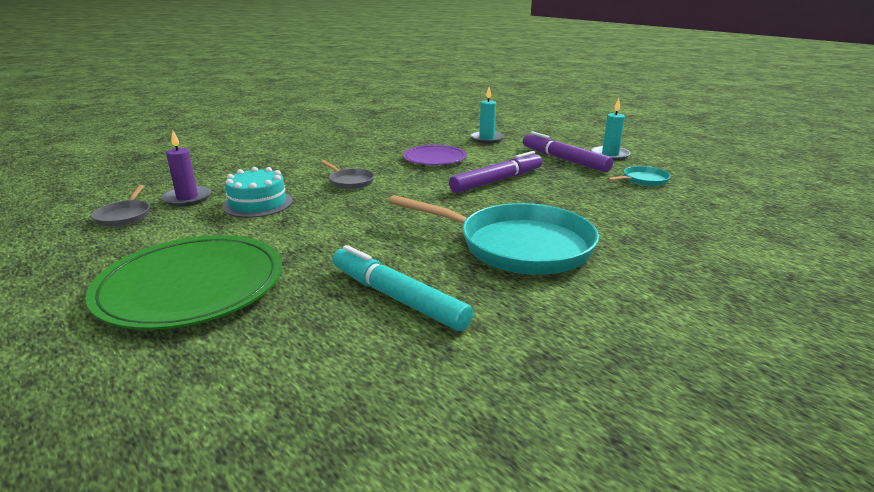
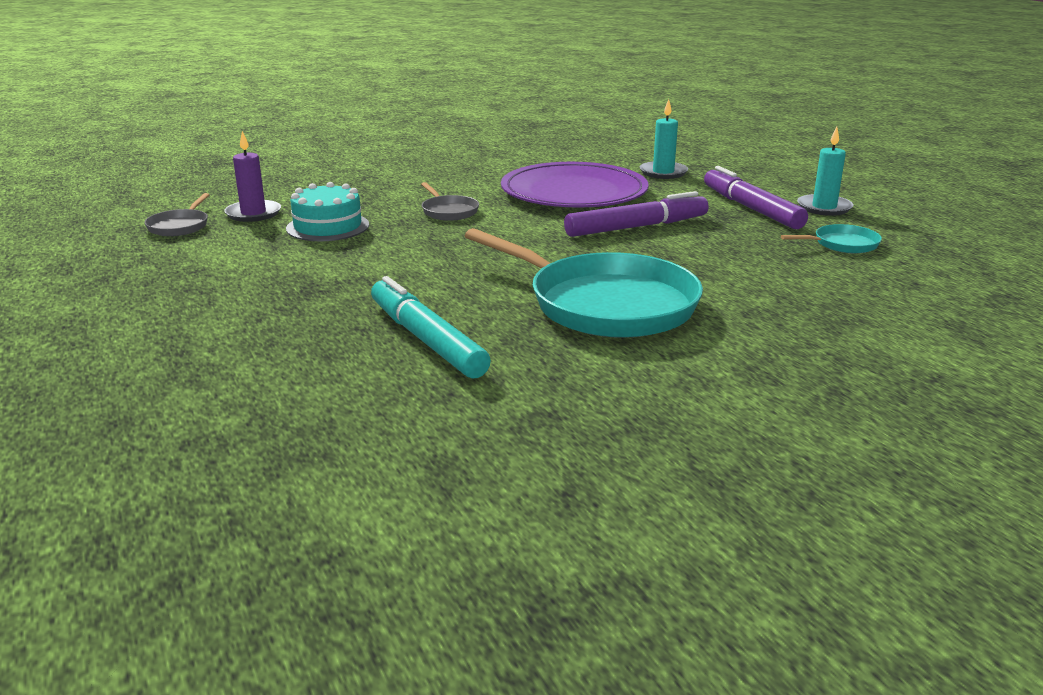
camera: 15 degrees right, 0 degrees up
(191, 286) = (219, 303): green plate -> none
(434, 158) = (574, 192): purple plate -> purple plate, size x1.71

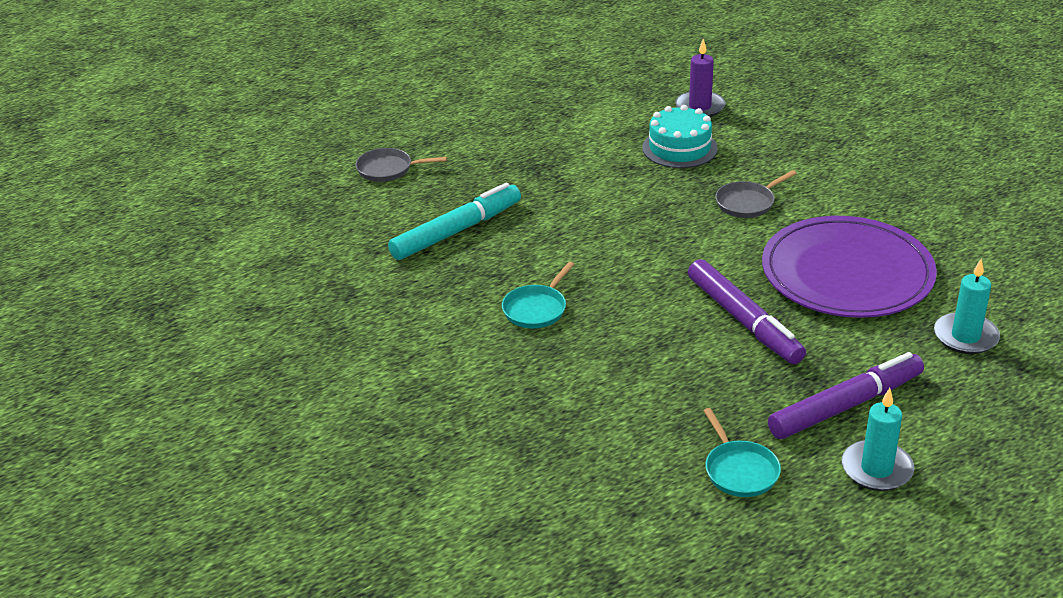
camera: 85 degrees right, 10 degrees up
(180, 226) = (656, 83): grey pan -> grey pan (388, 169)
(605, 304) = (536, 309): turquoise pan -> turquoise pan, size x0.44

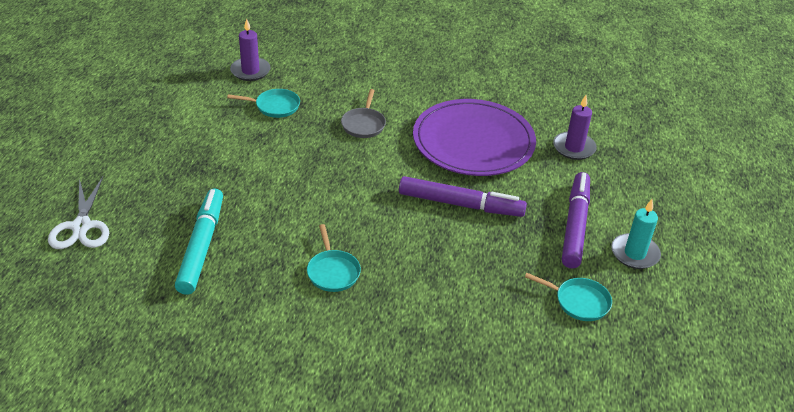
camera: 50 degrees left, 5 degrees up
(388, 169) = (81, 226): grey pan -> white scissors
(679, 148) = (275, 106): turquoise cake -> turquoise pan
(965, 336) = (574, 148): turquoise candle -> purple candle

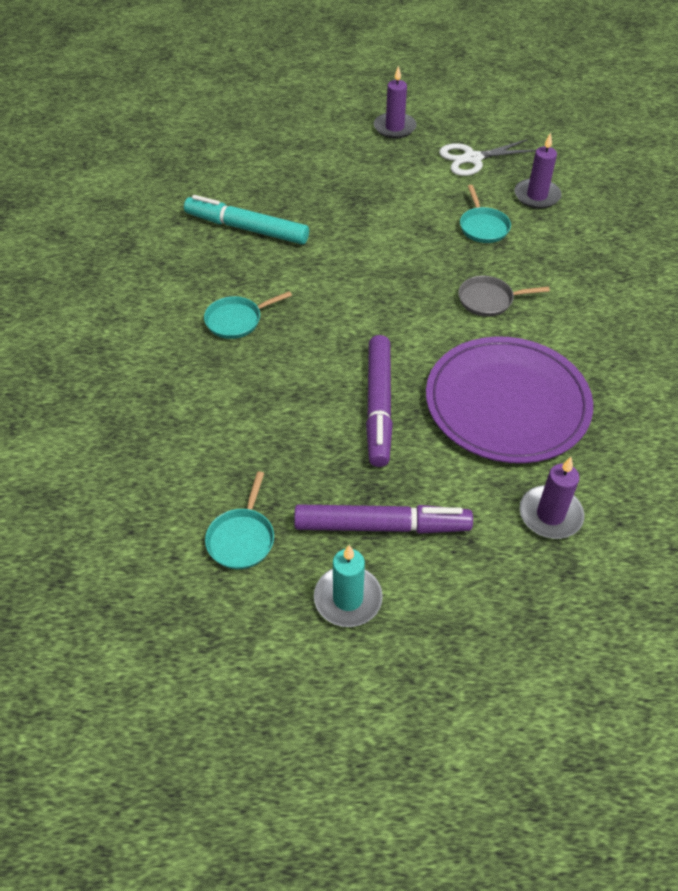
camera: 80 degrees right, 10 degrees up
(81, 226) = (250, 157): white scissors -> white scissors (472, 159)
(100, 122) = (394, 128): none -> purple candle
(201, 246) = (246, 228): turquoise marker -> turquoise marker turned 150 degrees counterclockwise

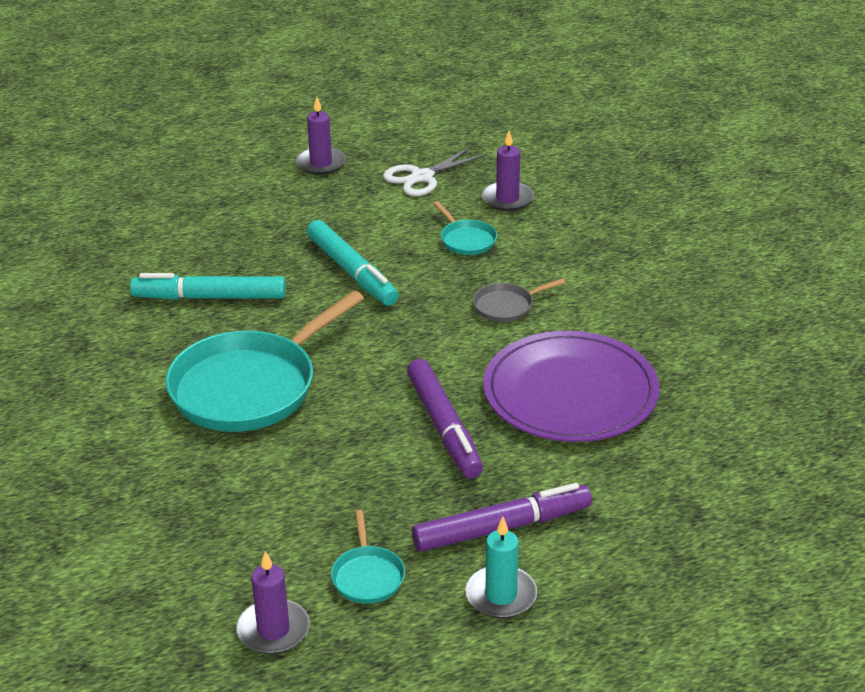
camera: 20 degrees left, 15 degrees down
(236, 320) = (249, 387): turquoise pan -> turquoise pan, size x2.28
(372, 233) = (352, 272): none -> turquoise marker
(550, 515) = (657, 475): purple candle -> purple candle (273, 630)

